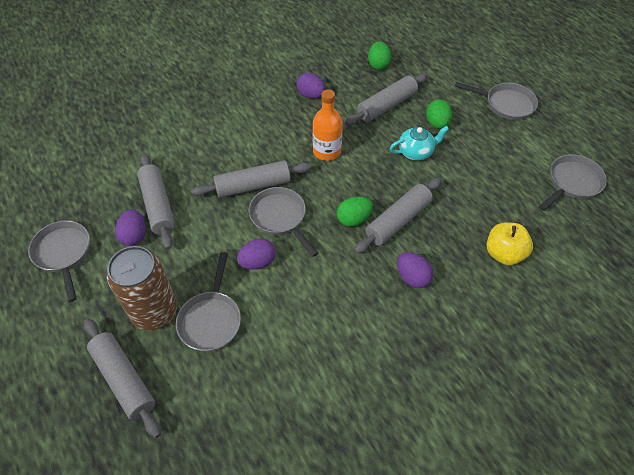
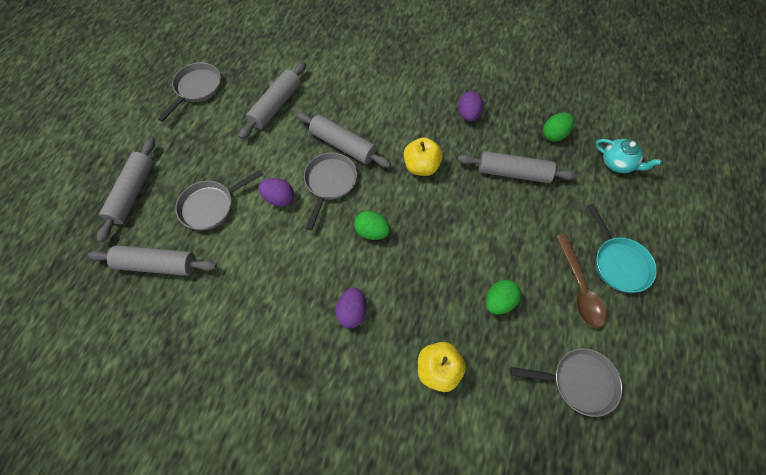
camera: 50 degrees right, 10 degrees up
(134, 236) = (241, 113): purple egg -> none
(154, 311) = (193, 170): brown can -> none
(327, 151) = (421, 166): orange bottle -> yellow apple
(398, 221) = (399, 264): grey rolling pin -> grey rolling pin (157, 264)
(416, 152) = (484, 228): turquoise teapot -> turquoise teapot (617, 163)
(437, 123) = (533, 222): green egg -> green egg (499, 301)
(506, 104) = (618, 263): grey pan -> turquoise pan
(507, 135) = (579, 288): none -> brown spoon

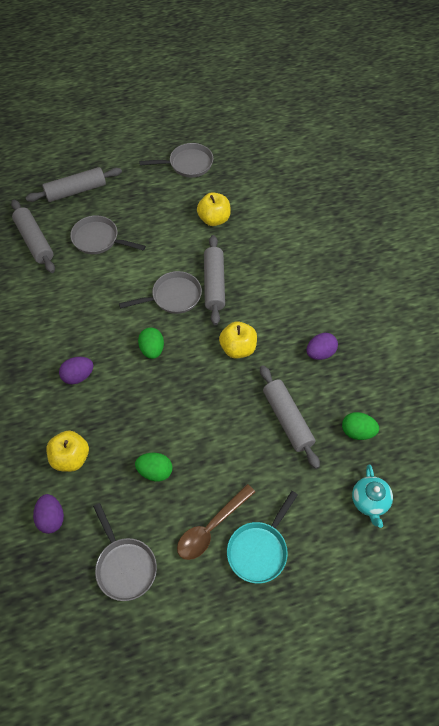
camera: 55 degrees right, 5 degrees down
(275, 105) = (214, 219): grey rolling pin -> yellow apple
(279, 198) = (135, 274): purple egg -> purple egg (51, 518)

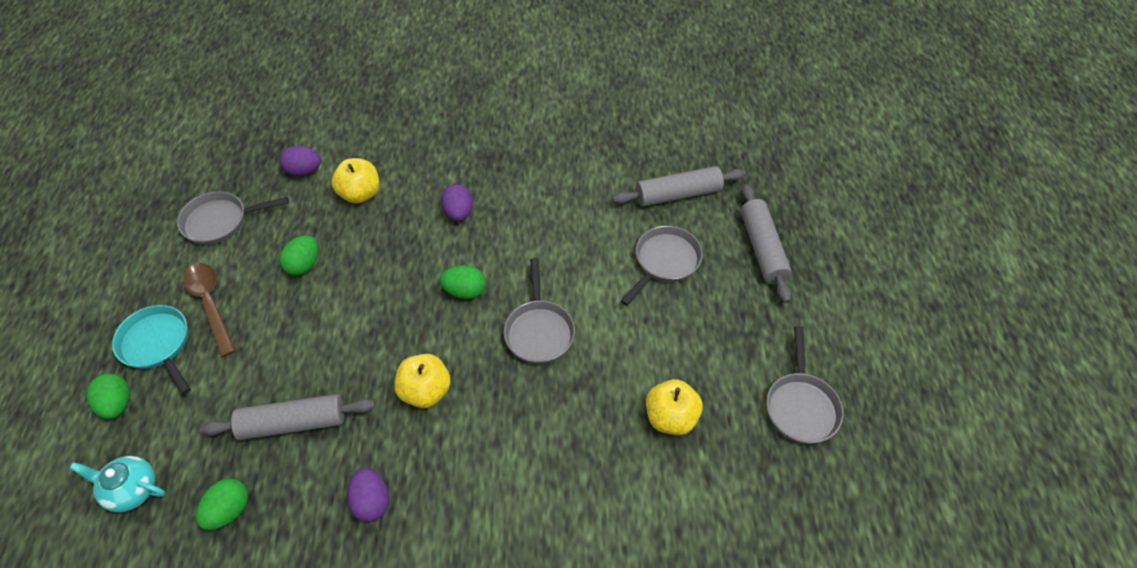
camera: 105 degrees right, 5 degrees down
(214, 284) = (544, 387): grey rolling pin -> none
(316, 551) = (117, 404): none -> green egg

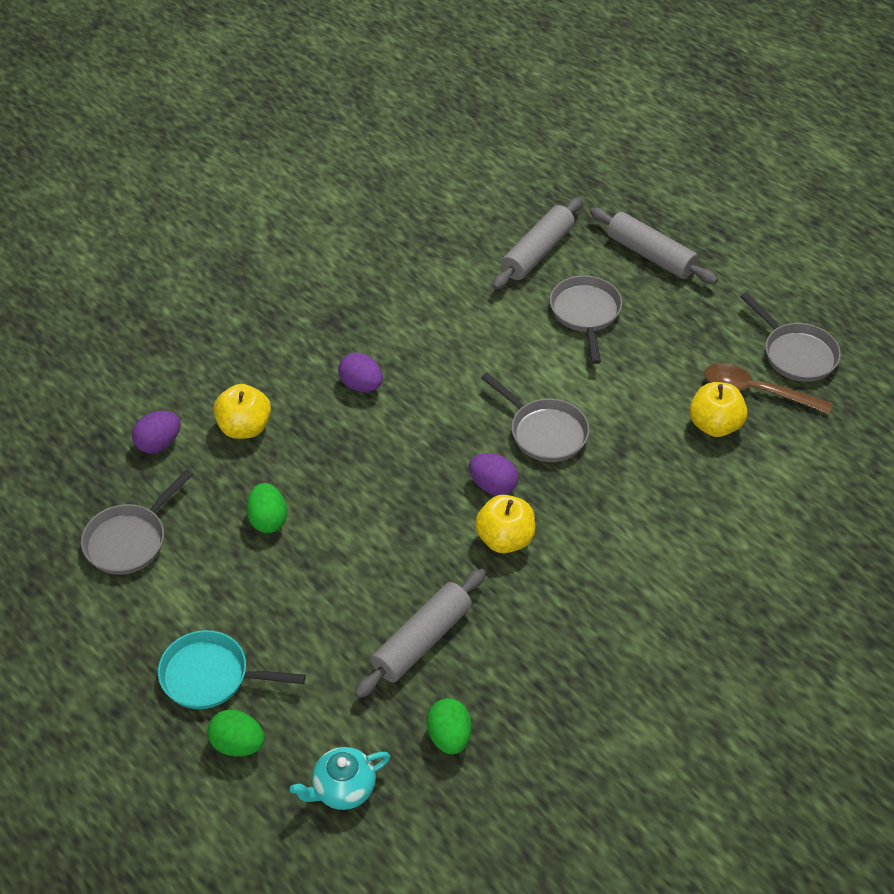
camera: 40 degrees left, 5 degrees down
(210, 304) = (218, 610): brown spoon -> brown spoon (756, 391)
(372, 501) = (558, 644): purple egg -> purple egg (493, 486)
(465, 291) = (445, 444): green egg -> none

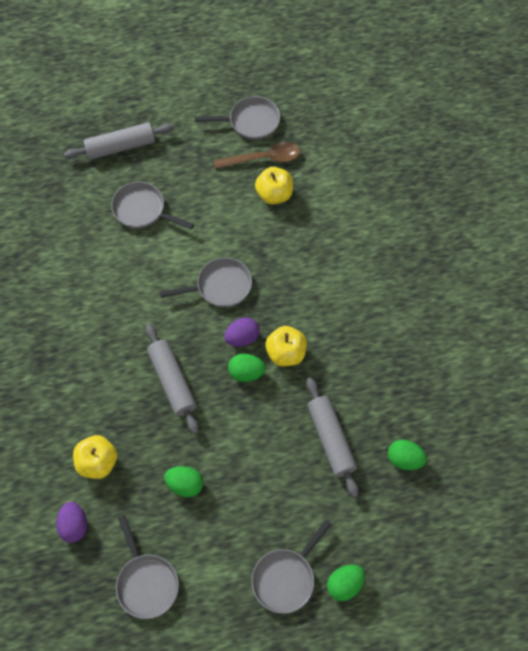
camera: 60 degrees left, 15 degrees up
(211, 676) = (286, 578): turquoise pan -> grey pan
(343, 789) = (407, 537): turquoise teapot -> none
(361, 385) = (110, 371): purple egg -> none
(450, 511) = (246, 372): none -> green egg
(537, 252) = (71, 207): grey rolling pin -> grey rolling pin (172, 381)
(756, 391) = (264, 158): brown spoon -> brown spoon turned 150 degrees counterclockwise

